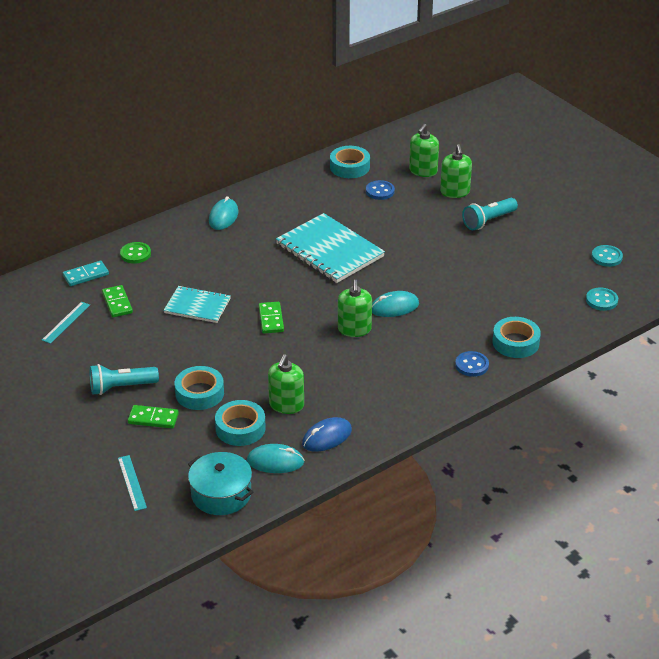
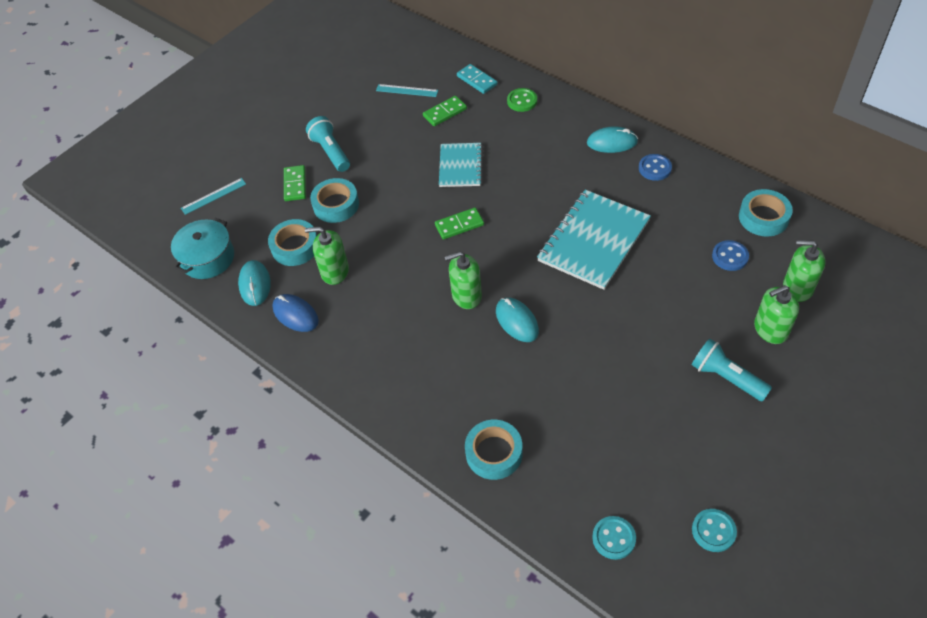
camera: 80 degrees right, 15 degrees up
(472, 365) = (439, 416): blue button -> blue button (654, 168)

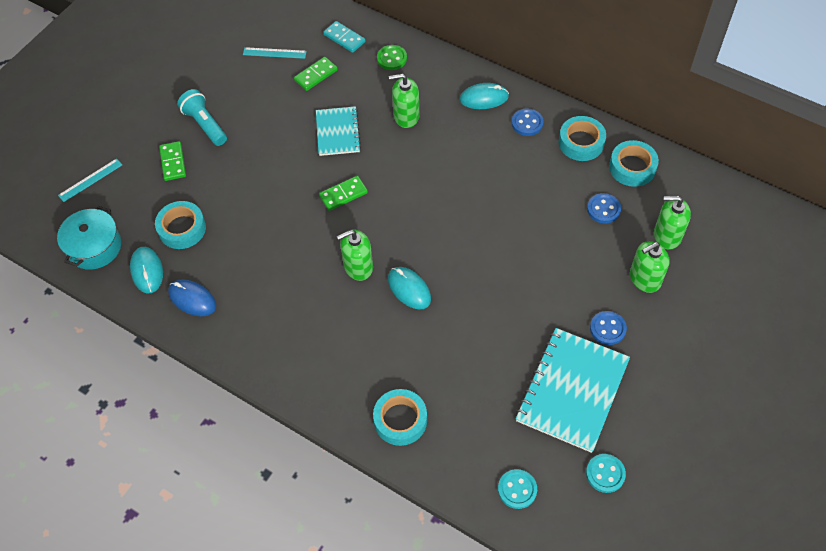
camera: 10 degrees left, 5 degrees up
(334, 271) = (225, 251): green soap dispenser -> green soap dispenser (406, 116)
(336, 205) = (217, 181): turquoise tape -> turquoise tape (581, 142)
(594, 241) = (475, 202): turquoise notebook -> turquoise notebook (572, 390)
(726, 377) = (607, 328): turquoise flashlight -> blue button

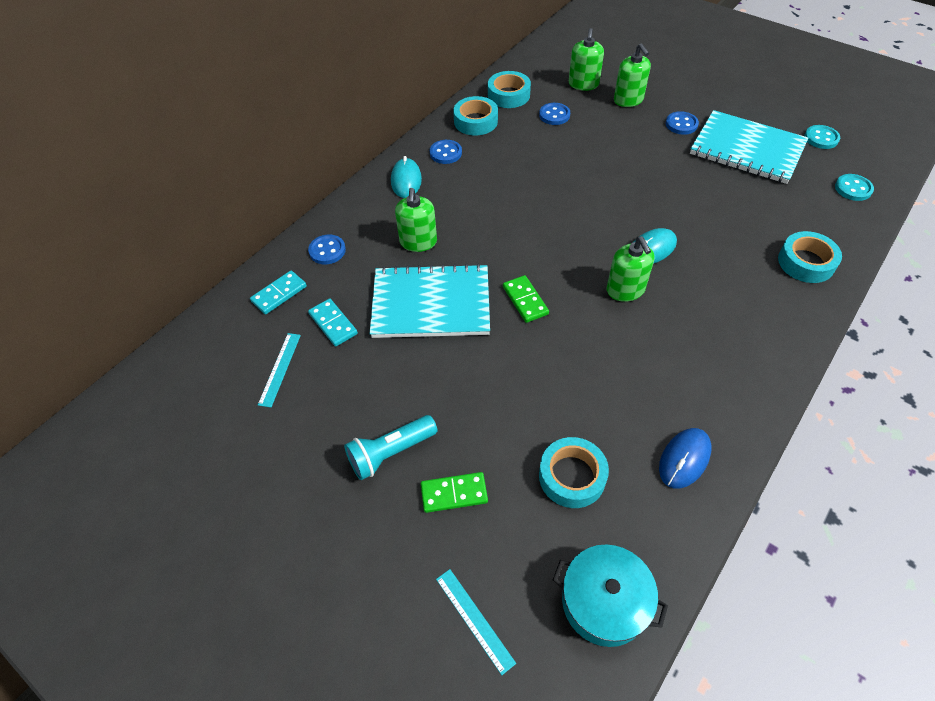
camera: 85 degrees left, 5 degrees down
(147, 271) = (644, 520): turquoise mouse -> none
(316, 75) = (333, 324): green domino -> turquoise domino
(338, 132) = (431, 304): turquoise notebook -> turquoise notebook, size x1.67
(392, 58) = (327, 251): green button -> blue button

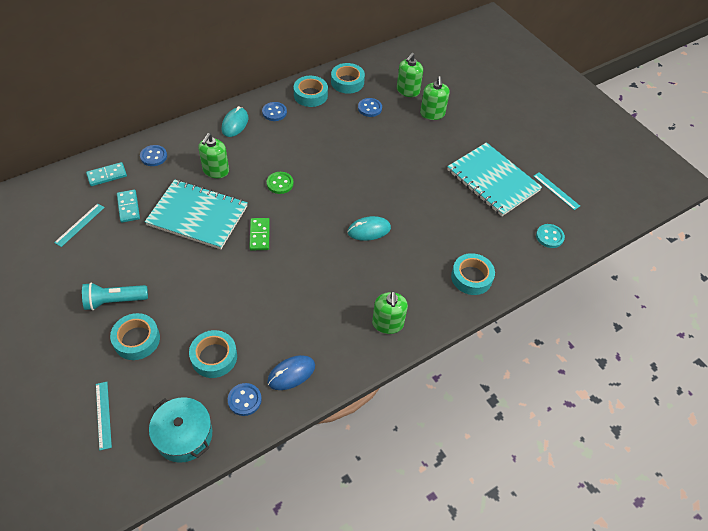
camera: 15 degrees right, 0 degrees up
(454, 494) = (137, 340): green domino -> turquoise tape
(508, 231) = (280, 183): none -> green button
(625, 290) = (331, 252): green soap dispenser -> green soap dispenser (387, 323)
(681, 124) = (458, 145): blue button -> blue button (244, 400)
(821, 138) = (556, 191): turquoise button -> turquoise ruler

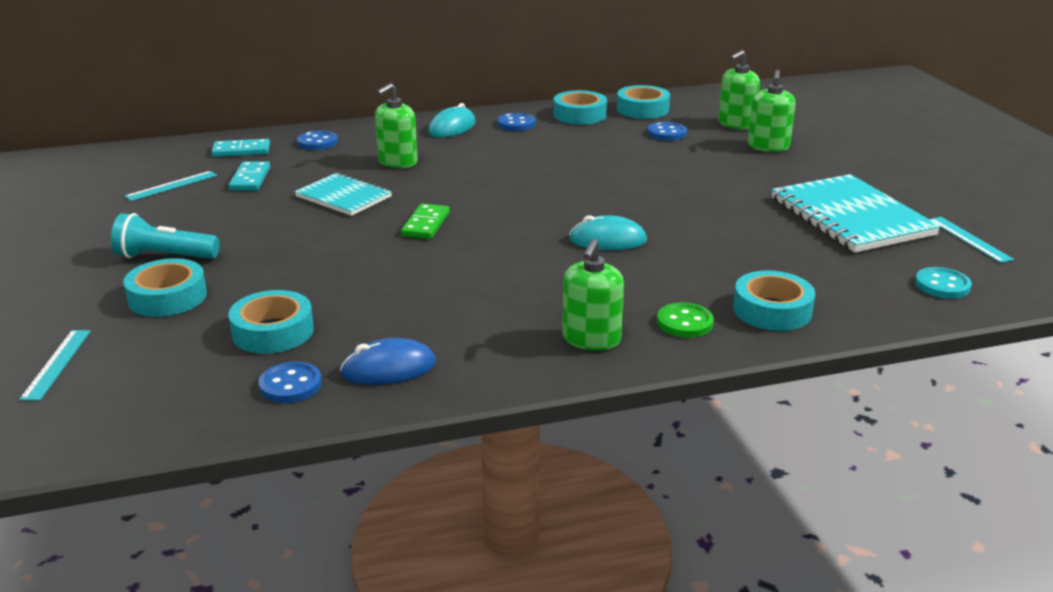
camera: 20 degrees right, 25 degrees down
(184, 435) = (163, 407): turquoise pot -> none
(197, 216) = (343, 197): turquoise notebook -> turquoise notebook, size x0.60
(280, 183) = (487, 183): green button -> green button (685, 322)

